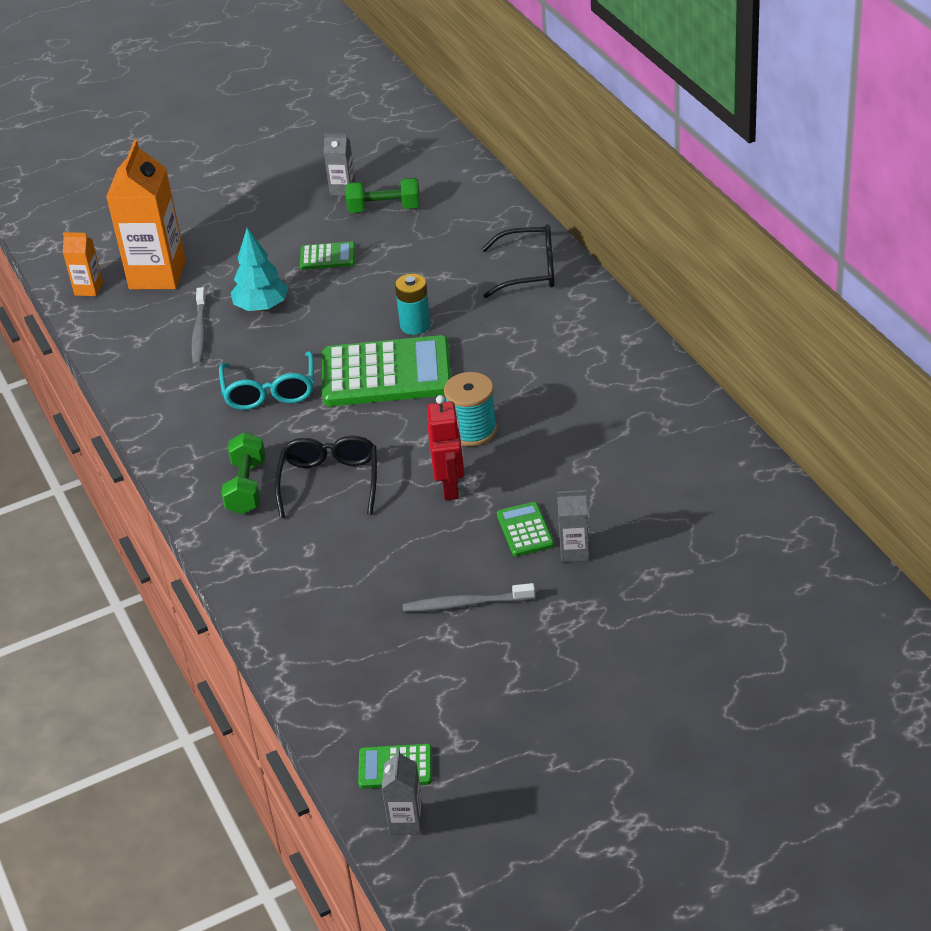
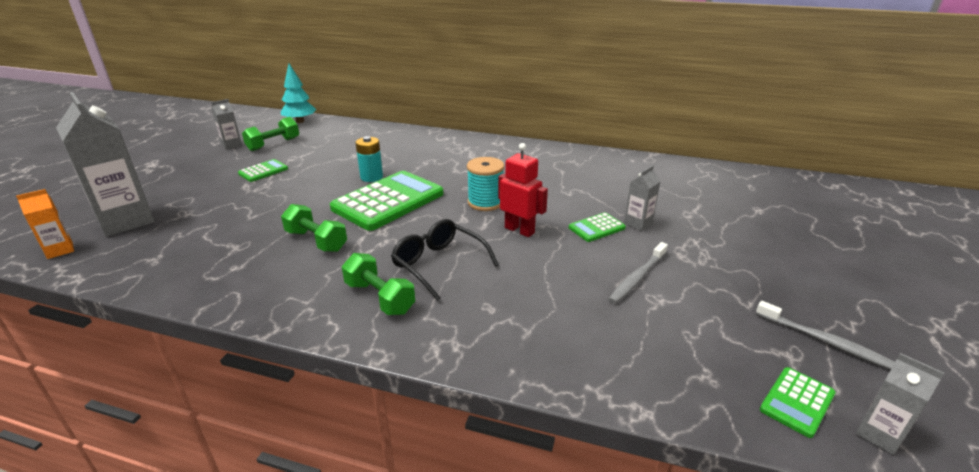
camera: 50 degrees left, 10 degrees down
(157, 275) = (126, 221): orange carton -> grey carton
(200, 333) = (209, 235): grey toothbrush -> grey toothbrush (826, 342)
(262, 307) = (245, 206): turquoise tree -> turquoise tree (300, 121)
(270, 392) = (316, 241): turquoise glasses -> green dumbbell
(525, 530) = (596, 228): green calculator -> green calculator turned 60 degrees counterclockwise
(530, 271) = (403, 139): black glasses -> none

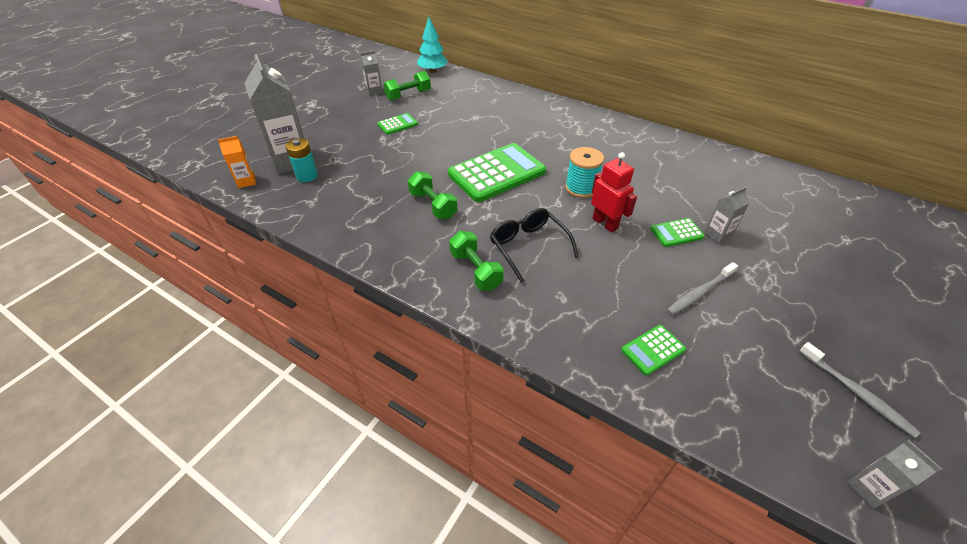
camera: 15 degrees right, 15 degrees up
(371, 177) = (486, 144): turquoise battery -> turquoise battery (307, 176)
(797, 402) = (804, 442): green calculator -> green calculator (653, 350)

